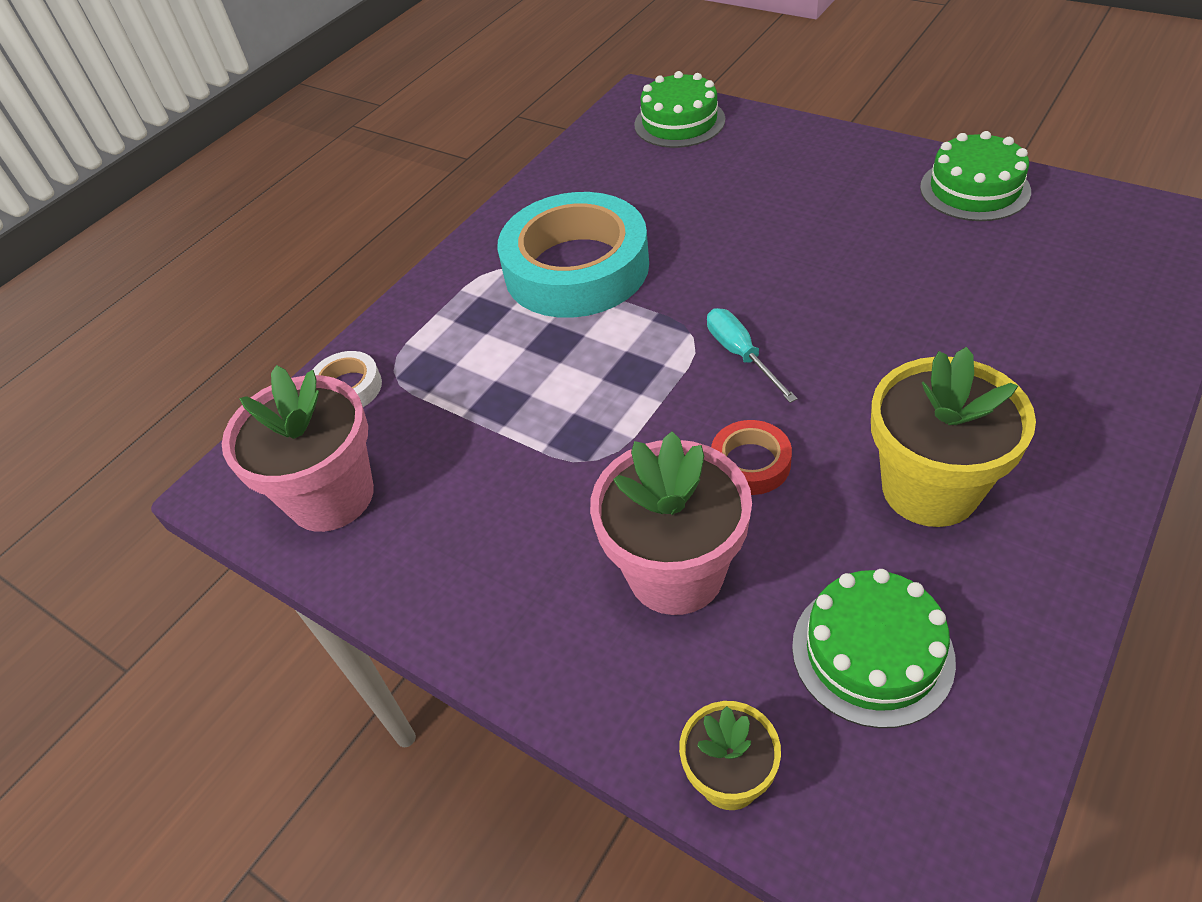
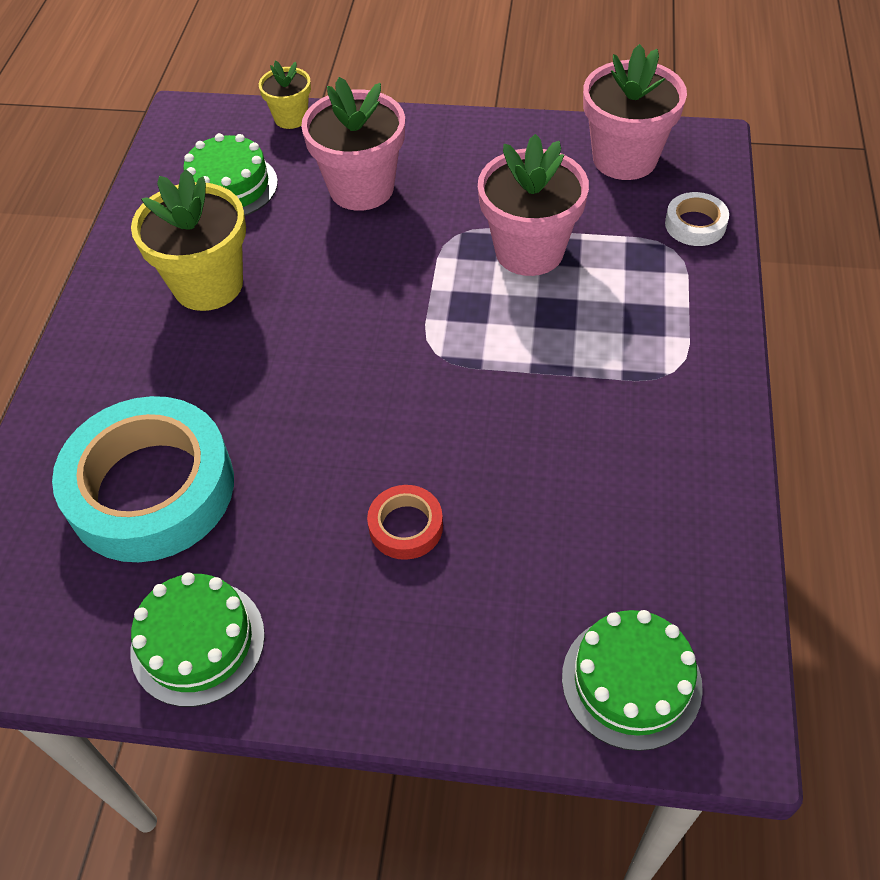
camera: 150 degrees right, 5 degrees up
(531, 412) = (529, 251): none -> pink flower pot
(576, 268) = (594, 393): turquoise tape -> turquoise tape (151, 489)
(741, 354) = (385, 347): turquoise screwdriver -> none
(750, 463) = (341, 264): red tape -> red tape (406, 526)

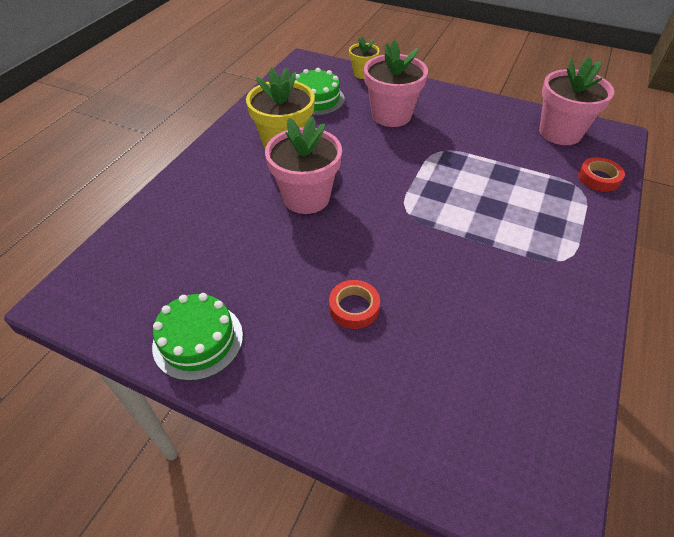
camera: 15 degrees right, 5 degrees down
(151, 489) = (208, 244): turquoise tape -> none
(529, 251) = (484, 169): pink flower pot -> pink flower pot (306, 197)
(631, 681) = (480, 458): green cake -> none
(695, 224) = (598, 178): white tape -> red tape

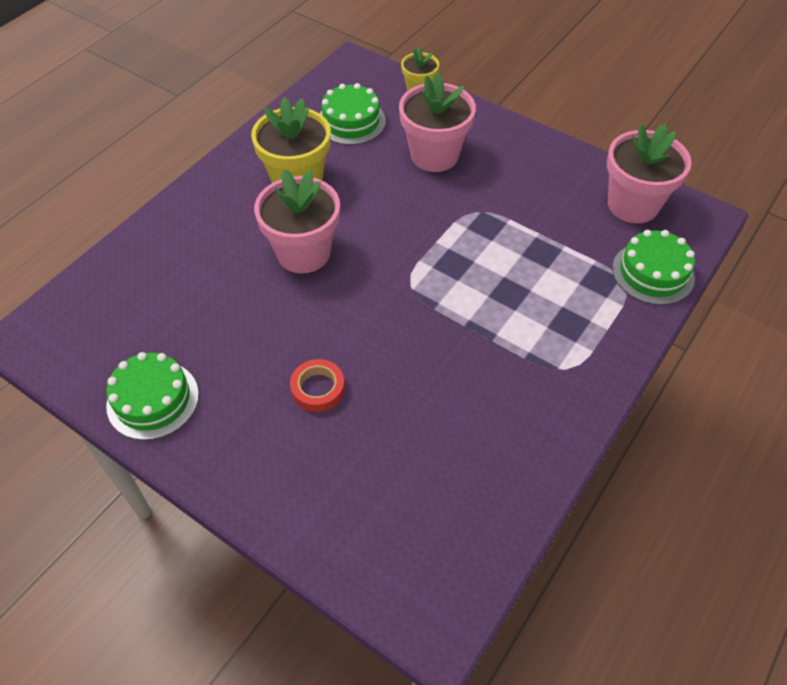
camera: 10 degrees right, 5 degrees up
(598, 178) = (653, 273): red tape -> green cake

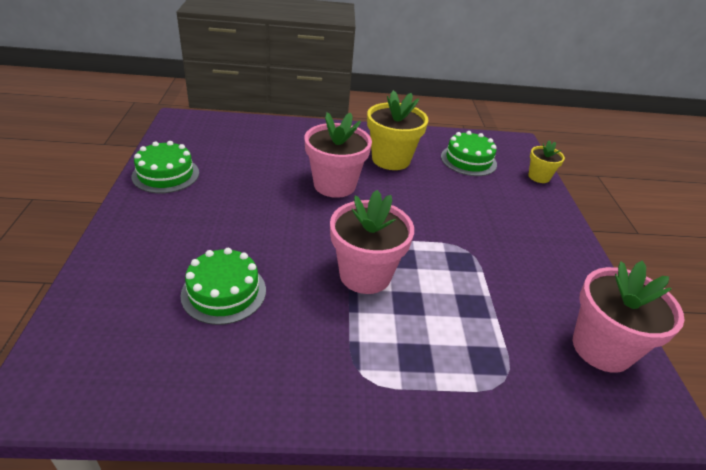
camera: 50 degrees right, 15 degrees down
(318, 389) = (224, 236): red tape -> none
(434, 155) = (491, 207): pink flower pot -> pink flower pot (365, 275)
(653, 273) = (542, 399): green cake -> green cake (224, 292)

